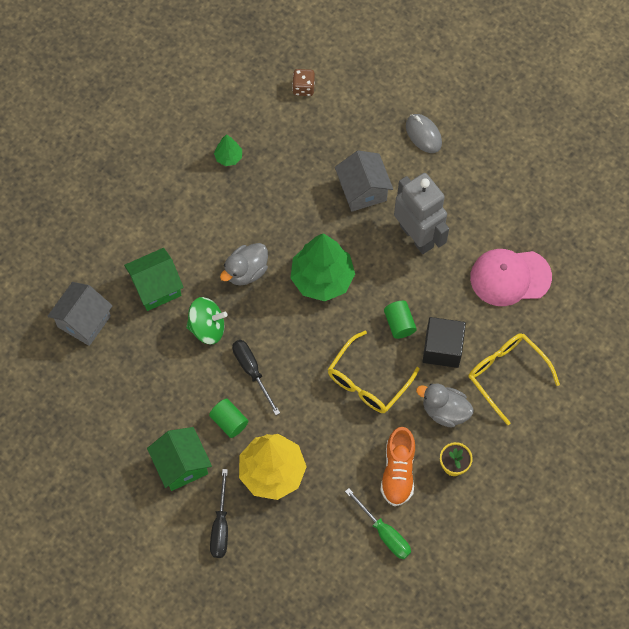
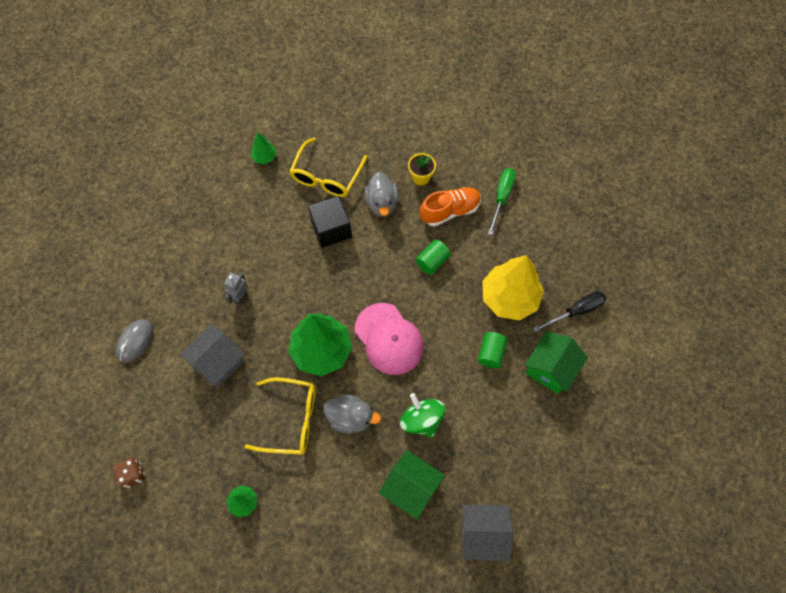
camera: 120 degrees left, 0 degrees up
(252, 371) = (437, 360): black screwdriver -> none
(367, 381) = (391, 268): yellow glasses -> yellow glasses (291, 419)
(399, 324) = (328, 270): green cylinder -> green cylinder (432, 261)
(417, 236) = (240, 296): grey robot -> grey robot, size x0.44
(510, 277) = (241, 211): pink cap -> pink cap (389, 339)
(562, 327) = (264, 157): none -> green tree

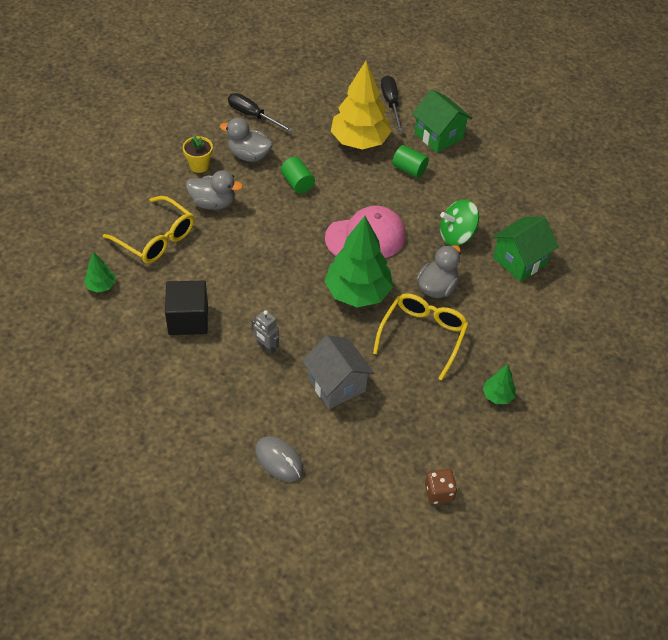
camera: 75 degrees left, 15 degrees down
(331, 229) = (223, 250): black cube -> black cube (188, 319)
(450, 211) = (249, 155): orange shoe -> grey duck
(482, 534) = (574, 224): grey house -> none
(502, 197) = (252, 115): green screwdriver -> black screwdriver

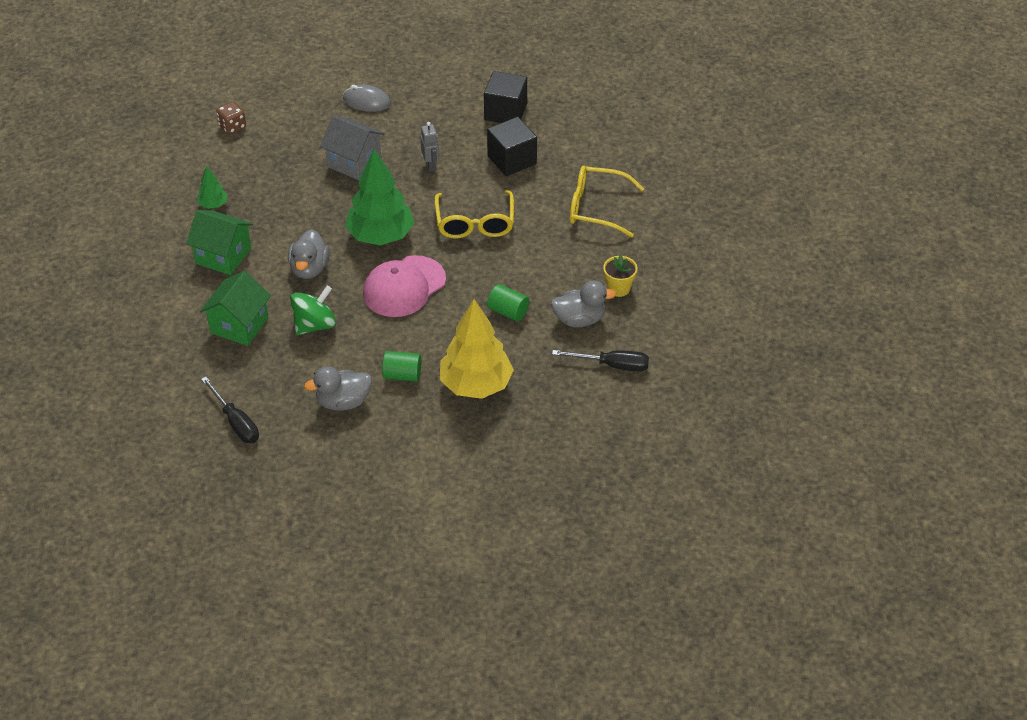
camera: 155 degrees right, 5 degrees down
(101, 286) = (606, 155): green tree -> none
(150, 378) = (505, 112): none -> black cube
(213, 203) = (573, 259): grey duck -> grey duck (343, 402)
(266, 347) = (430, 165): grey robot -> grey robot turned 60 degrees clockwise
(391, 103) = (471, 449): black screwdriver -> black screwdriver (236, 422)
(423, 335) = (301, 224): yellow glasses -> yellow glasses (475, 223)
(438, 136) = (392, 430): green house -> green house (223, 256)

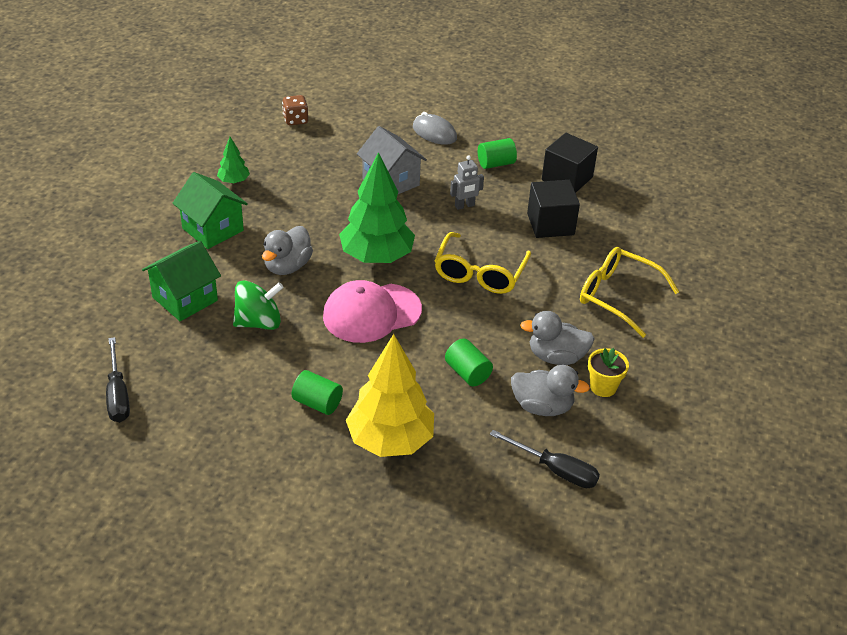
camera: 20 degrees right, 5 degrees down
(343, 402) = (239, 411): grey duck -> grey duck (556, 357)
(430, 165) = (464, 206): grey robot -> grey robot turned 60 degrees clockwise
(437, 116) = (496, 164): none -> green cylinder

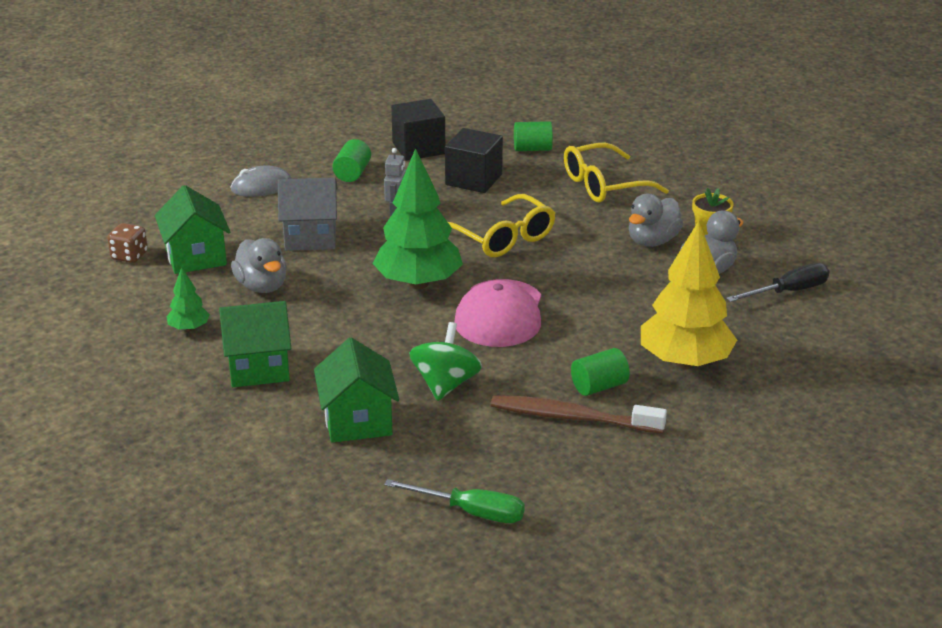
camera: 55 degrees left, 10 degrees down
(117, 395) = (471, 512): black screwdriver -> green screwdriver
(266, 404) = (573, 418): none -> brown toothbrush
(287, 266) = (375, 339): grey duck -> grey duck (262, 286)
(319, 146) = (196, 257): none -> green house
(467, 373) = (632, 291): green cylinder -> green cylinder (532, 149)

